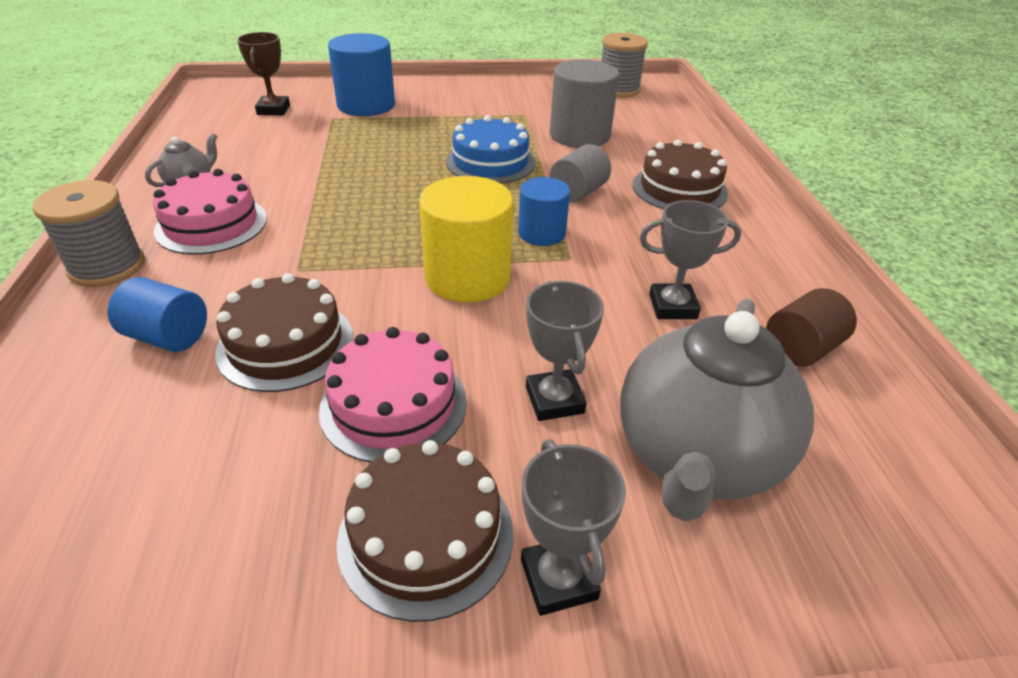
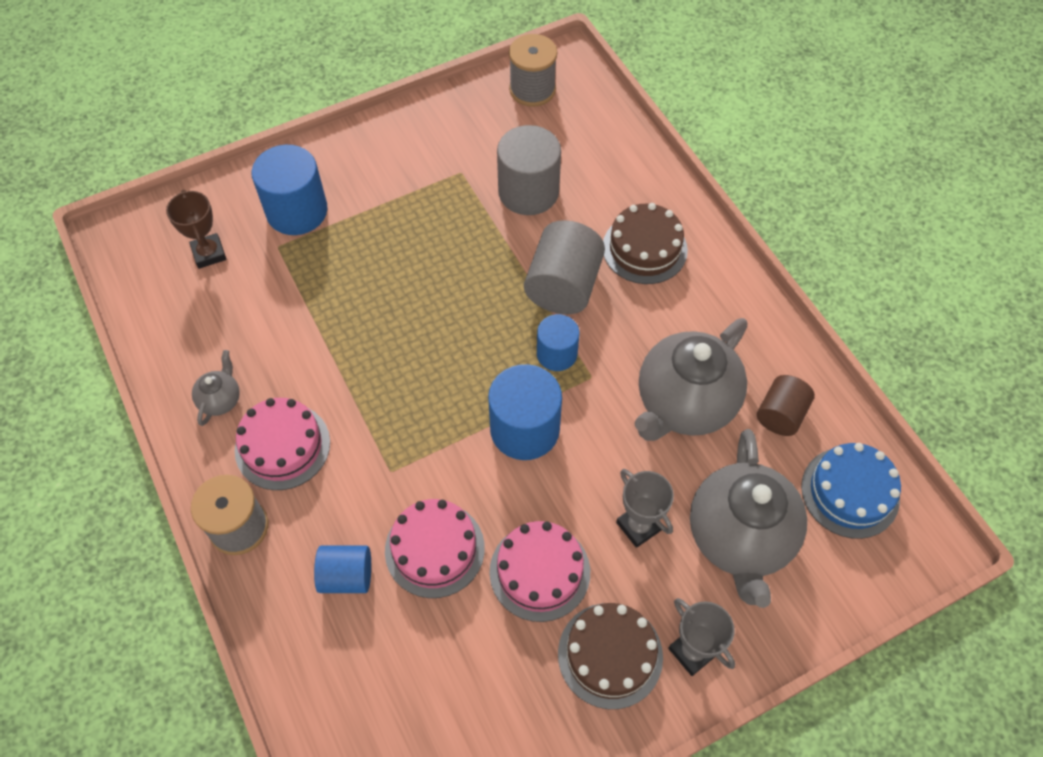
camera: 20 degrees left, 20 degrees up
(286, 344) = (434, 549): brown cake -> pink cake
(467, 277) = (524, 429): yellow cylinder -> blue cylinder
(490, 162) = (468, 267): blue cake -> blue cake (850, 492)
(578, 193) = (563, 286): grey cylinder -> grey cylinder, size x1.63
(672, 306) = (684, 404): grey trophy -> grey teapot

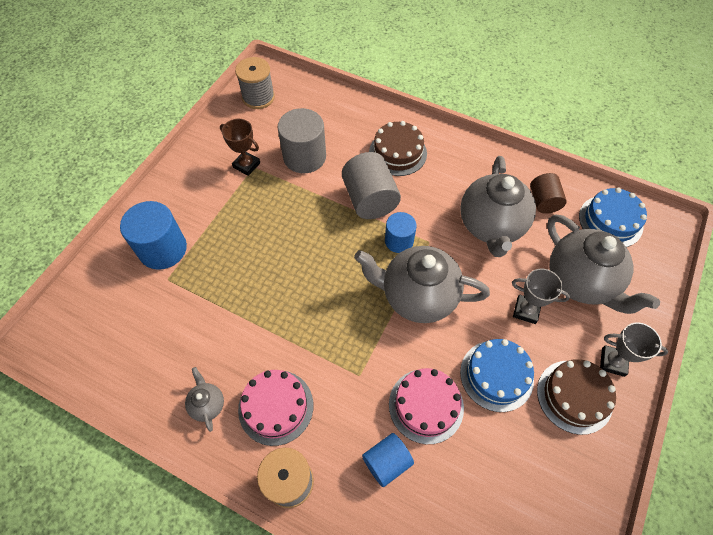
camera: 35 degrees left, 0 degrees up
(209, 253) = (120, 312): brown trophy -> brown trophy (246, 165)
(524, 429) = (417, 296): blue cylinder -> grey teapot
(539, 571) = (496, 375): pink cake -> blue cake

